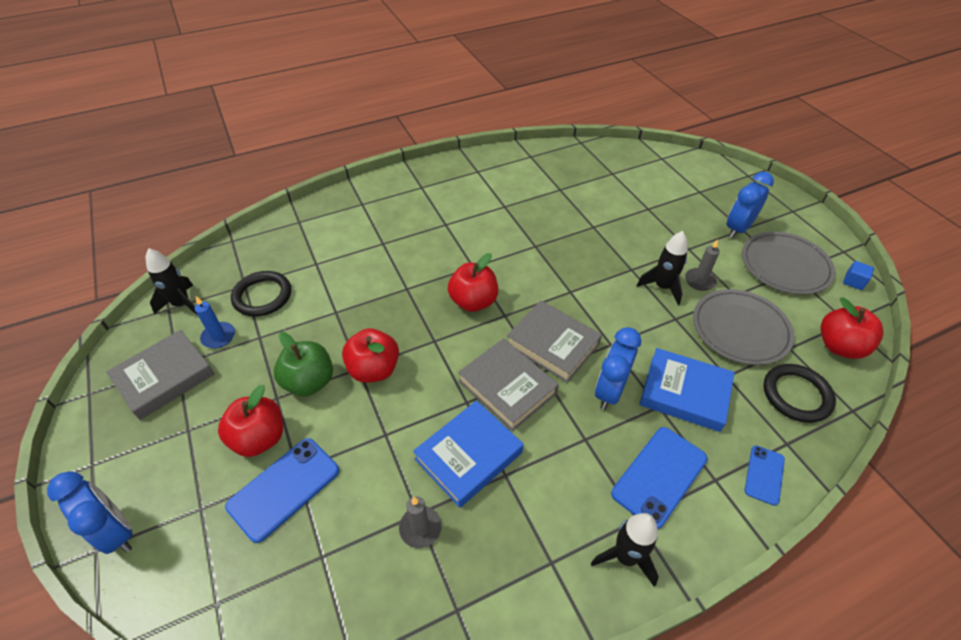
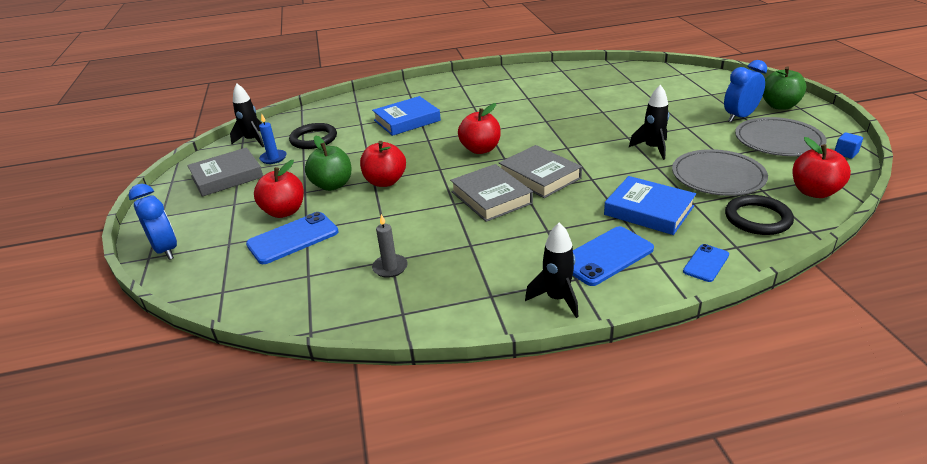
camera: 15 degrees right, 15 degrees down
(469, 456) = (444, 232): blue book -> blue book (407, 120)
(609, 391) = (580, 205): blue clock -> none
(699, 281) = (690, 146): grey candle -> none
(772, 208) = (779, 106): none -> green apple

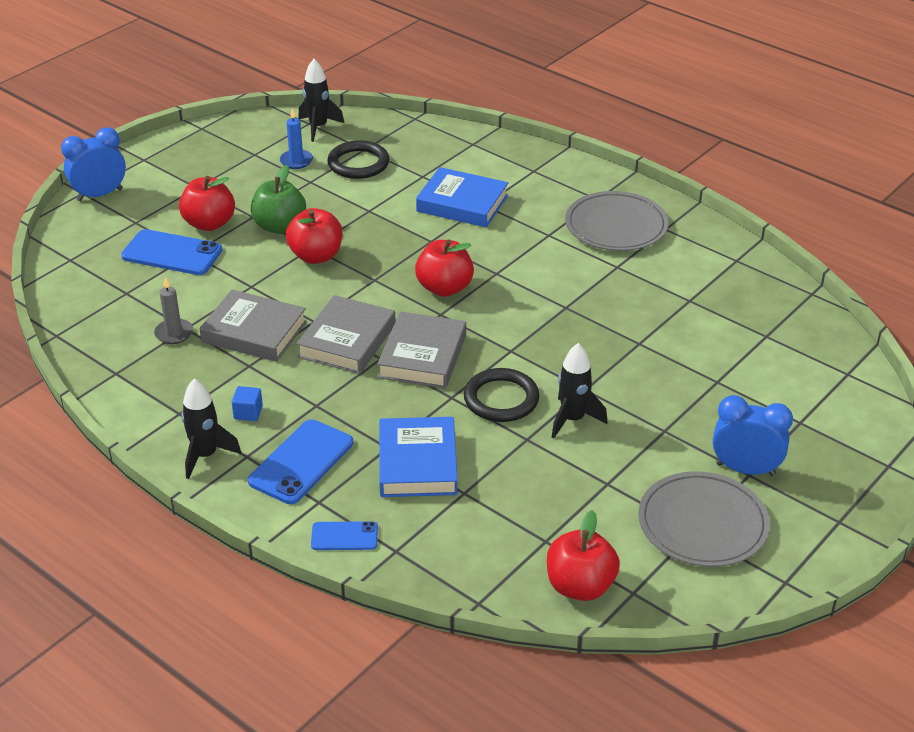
camera: 50 degrees right, 5 degrees up
(166, 250) = (99, 195): blue clock -> blue clock turned 135 degrees counterclockwise
(227, 177) = (237, 154): grey book -> grey book (254, 332)
(606, 256) = (301, 462): blue phone -> blue phone turned 75 degrees counterclockwise
(718, 176) = (548, 495): grey plate -> grey plate (616, 226)
(757, 218) = (471, 552): black ring -> black ring (501, 399)
(779, 106) = (825, 499): green apple -> none
(845, 153) = (722, 595): blue cube -> blue cube (248, 413)

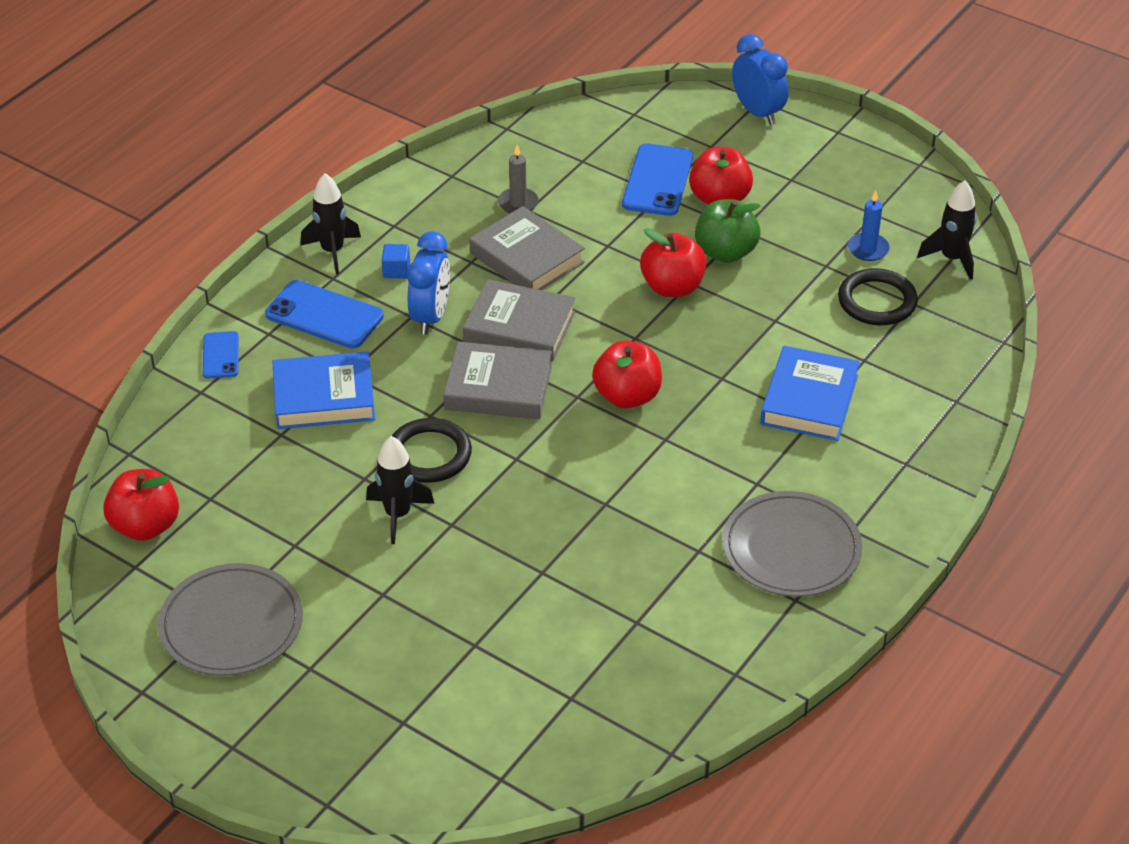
camera: 85 degrees right, 5 degrees up
(254, 332) = (526, 258): grey book -> grey book turned 60 degrees counterclockwise
(745, 469) = (318, 665): blue clock -> blue clock (430, 316)

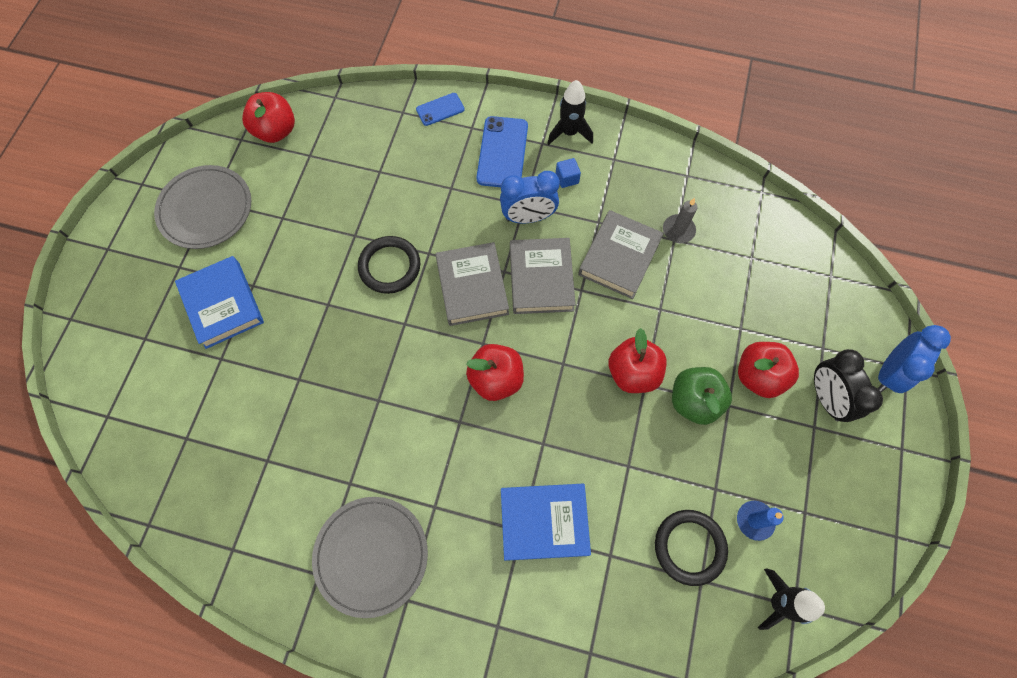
camera: 70 degrees right, 25 degrees up
(324, 397) = (423, 182): blue book -> blue book (223, 304)
(398, 515) = (326, 268): black rocket -> none
(657, 180) = (756, 321): blue phone -> none
(764, 162) = (826, 398): none -> black clock

